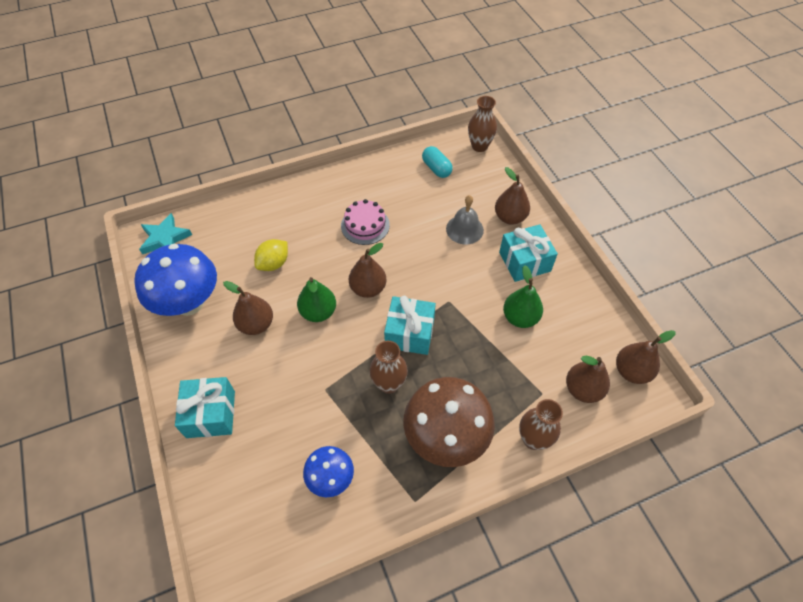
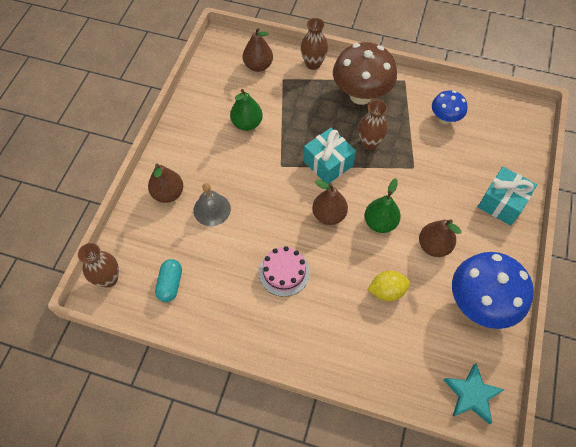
camera: 140 degrees left, 5 degrees up
(524, 262) = (200, 154): turquoise gift -> none
(631, 371) = (220, 55): brown pear -> none

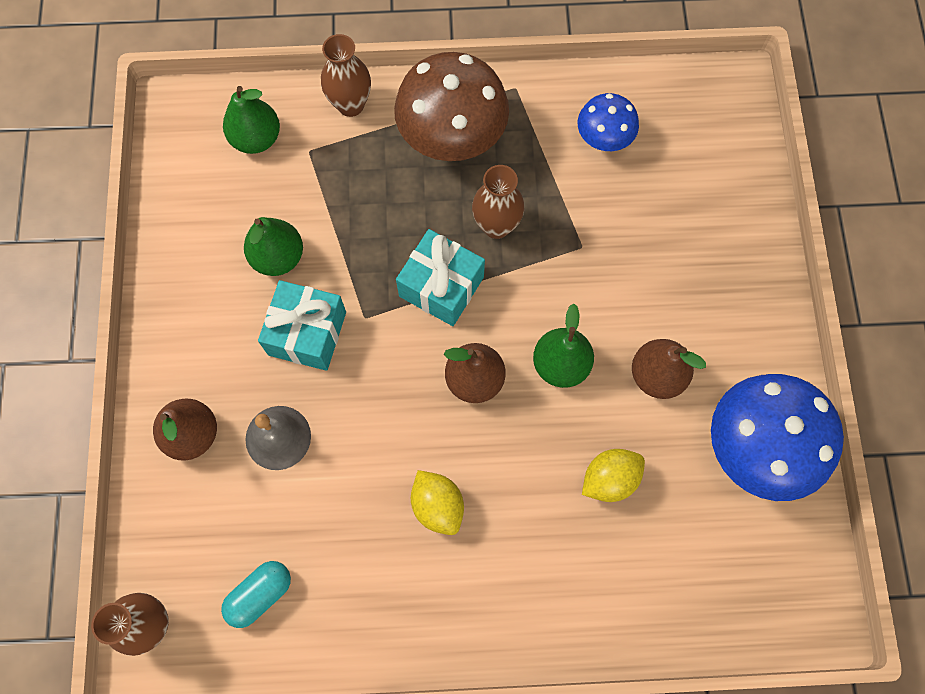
camera: 20 degrees left, 10 degrees up
(170, 284) = (260, 594): turquoise capsule -> turquoise capsule turned 60 degrees clockwise
(258, 66) = (256, 139): brown pear -> green pear
(284, 272) = (437, 506): pink cake -> yellow lemon
(471, 395) = (788, 601): turquoise star -> none
(501, 203) = (738, 263): turquoise gift -> turquoise gift (307, 333)

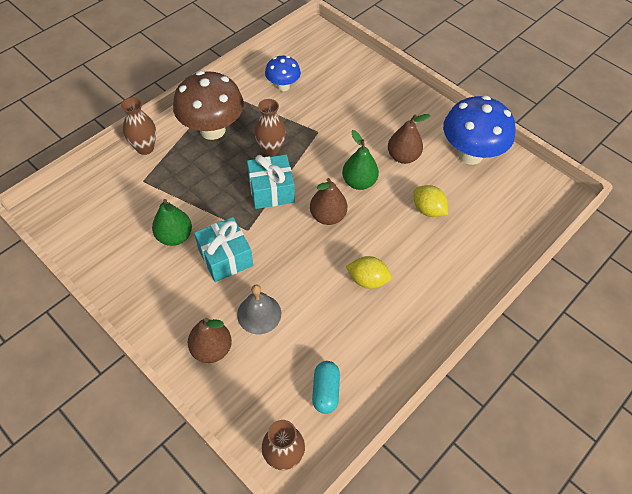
camera: 45 degrees left, 15 degrees down
(256, 139) = (108, 194): green pear -> none
(609, 479) = (428, 210): yellow lemon -> yellow lemon turned 60 degrees counterclockwise

